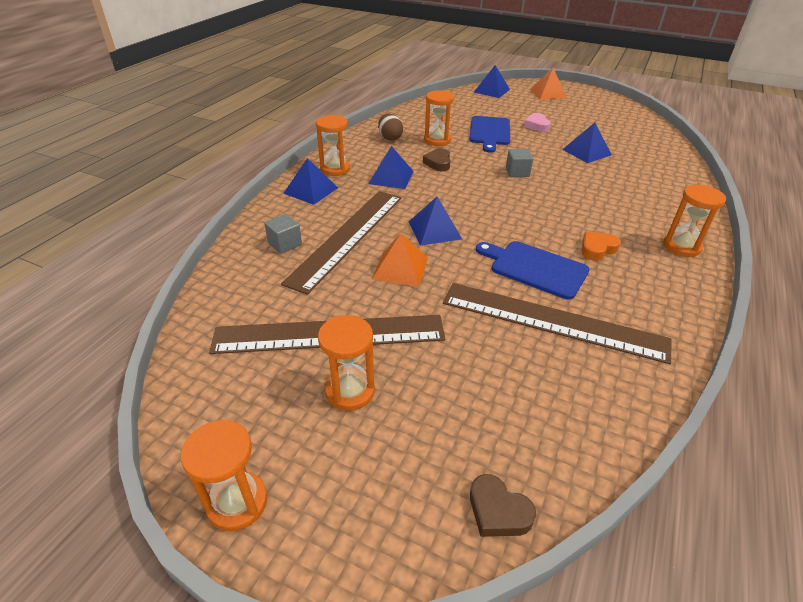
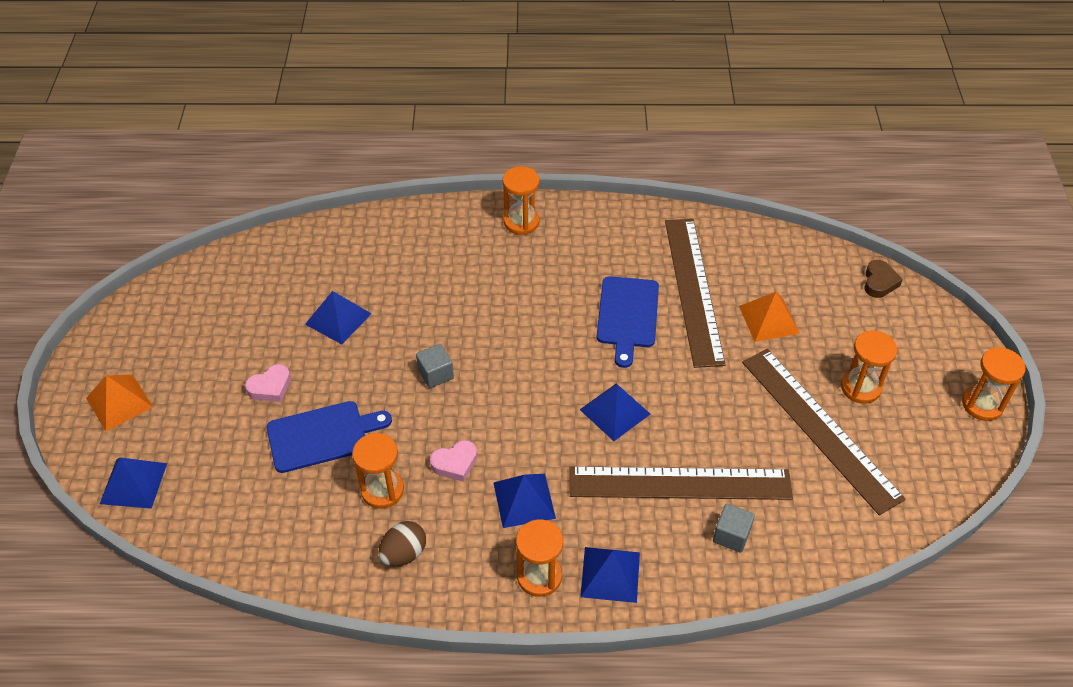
camera: 115 degrees left, 10 degrees up
(400, 268) = (699, 415): orange pyramid -> orange pyramid (769, 319)
(438, 163) = (455, 463): brown heart -> pink heart
(597, 249) = (565, 278): orange heart -> none

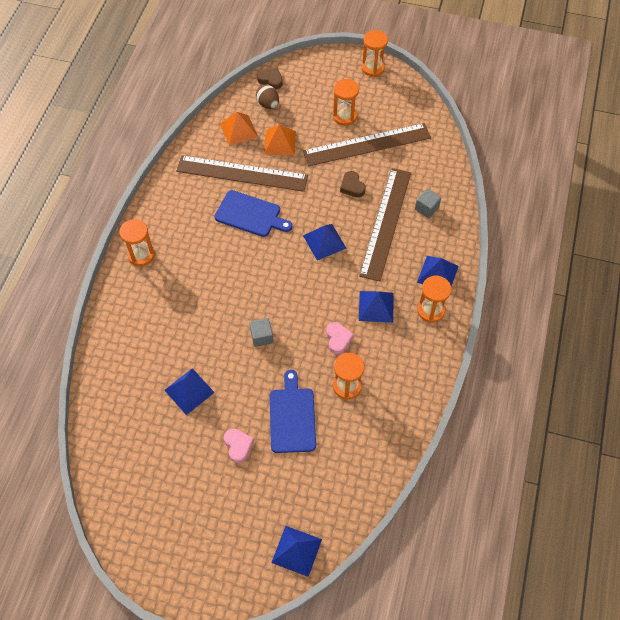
camera: 75 degrees left, 10 degrees up
(119, 402) = (217, 558): orange pyramid -> orange pyramid (238, 130)
(404, 553) = (398, 381): brown egg -> brown egg (268, 104)
(729, 425) = (352, 186): none -> brown heart

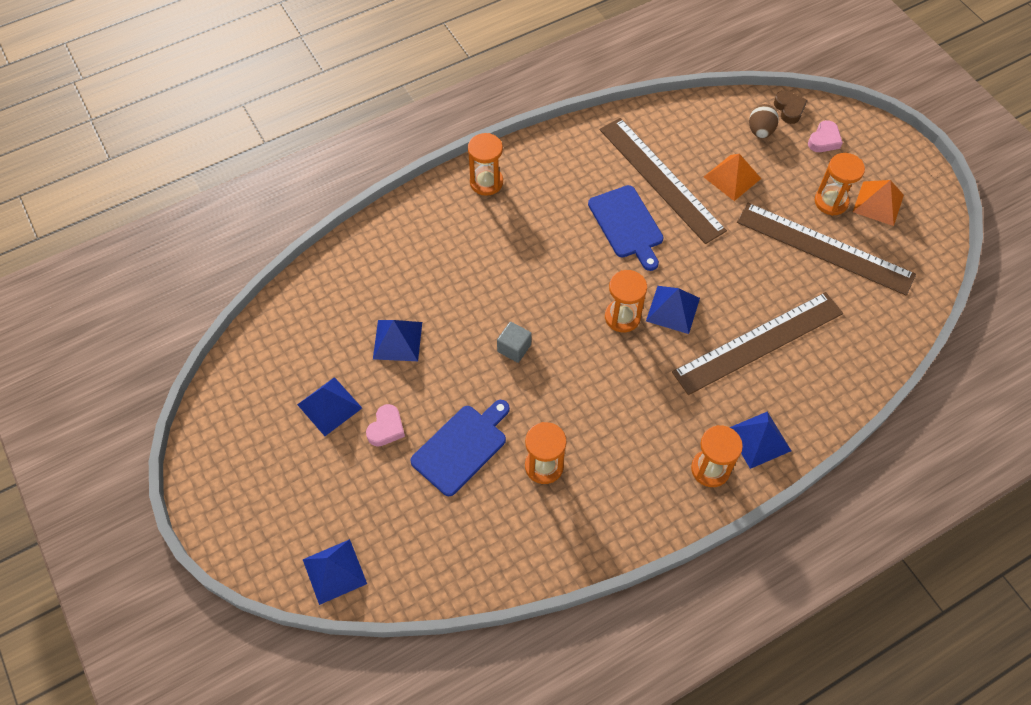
camera: 45 degrees right, 0 degrees up
(238, 130) = (703, 135): orange pyramid -> orange pyramid (878, 203)
(338, 339) = (584, 414): pink heart -> pink heart (824, 140)
(352, 186) = (761, 278): brown heart -> none
(373, 68) = (918, 175): orange hourglass -> orange hourglass (622, 317)
(376, 306) = (656, 416): blue pyramid -> blue pyramid (329, 406)
(426, 208) = (820, 364): grey cube -> none

